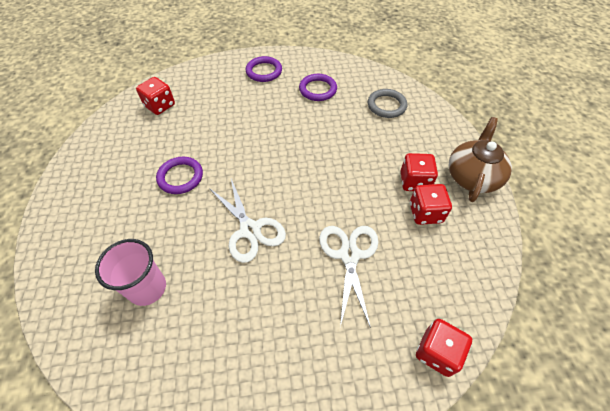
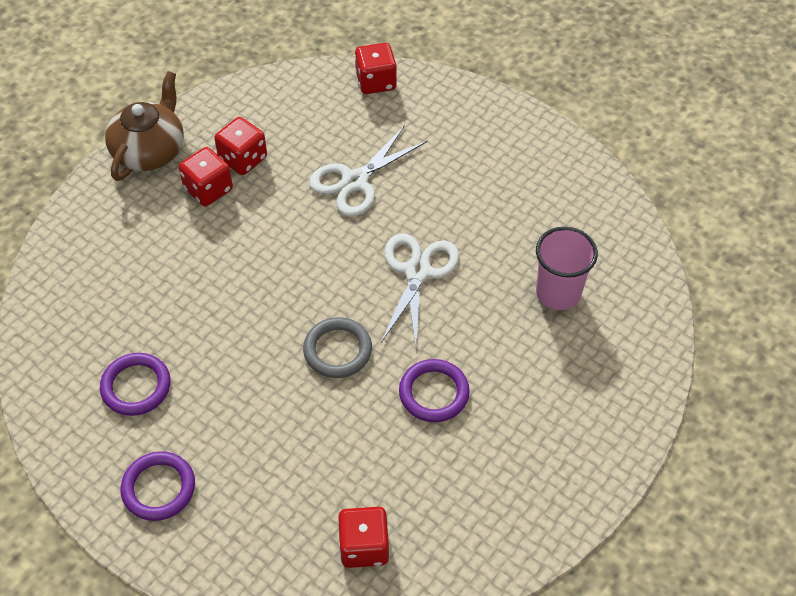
camera: 135 degrees left, 0 degrees up
(386, 105) = (97, 290): grey ring -> grey ring (337, 350)
(472, 176) = (150, 150): brown teapot -> brown teapot turned 135 degrees clockwise

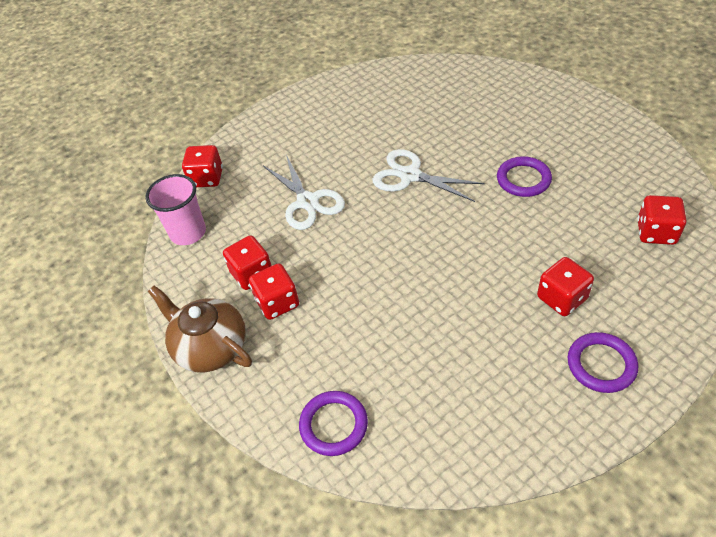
camera: 70 degrees left, 5 degrees down
(136, 386) = (490, 376): purple ring -> purple ring (333, 425)
(245, 446) = (562, 298): none -> red dice
(337, 350) = (475, 230): grey ring -> none
(558, 293) = (447, 108): pink cup -> pink cup (188, 233)

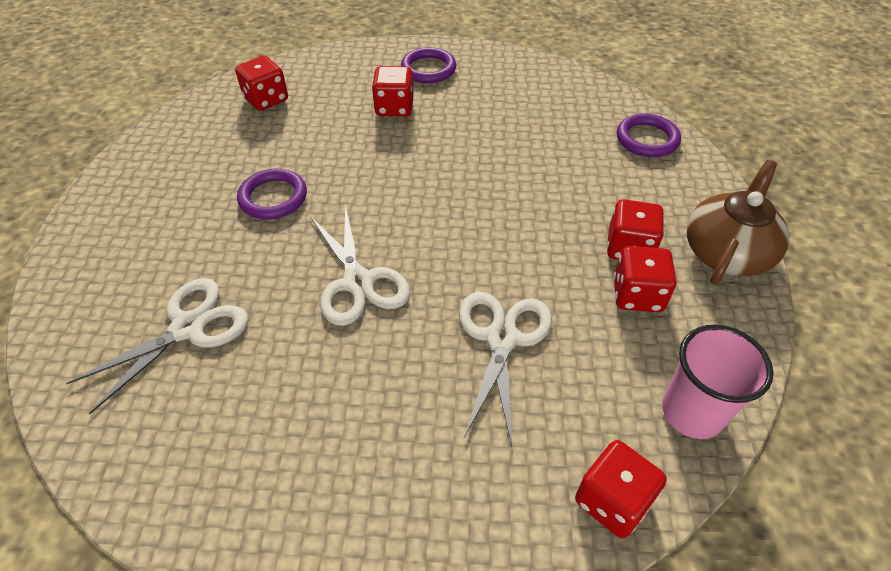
camera: 145 degrees left, 0 degrees up
(210, 346) = (726, 252): brown teapot -> brown teapot turned 135 degrees counterclockwise
(456, 109) = (188, 328): none -> white scissors

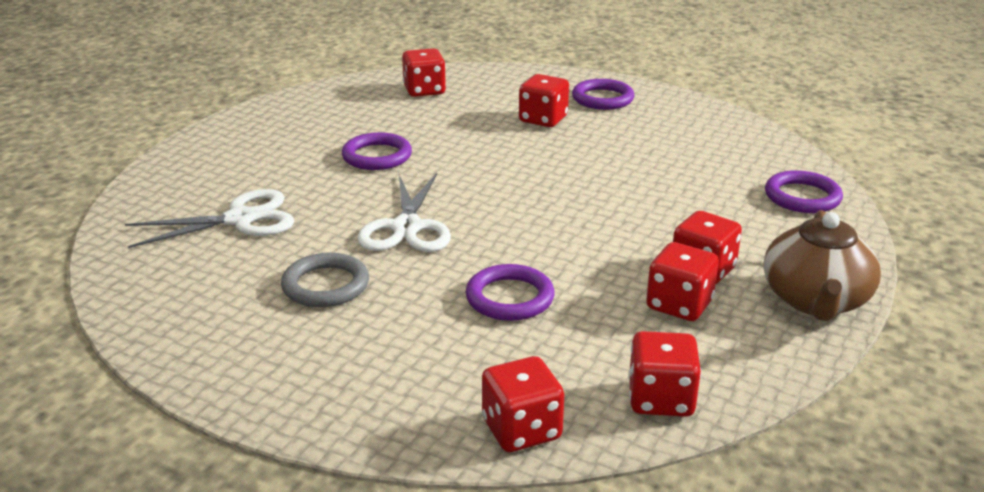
camera: 25 degrees right, 20 degrees down
(329, 387) = (325, 285): none -> grey ring
(502, 339) = (510, 298): white scissors -> purple ring
(692, 412) = (660, 399): pink cup -> red dice
(726, 252) = (815, 300): brown teapot -> brown teapot turned 135 degrees clockwise

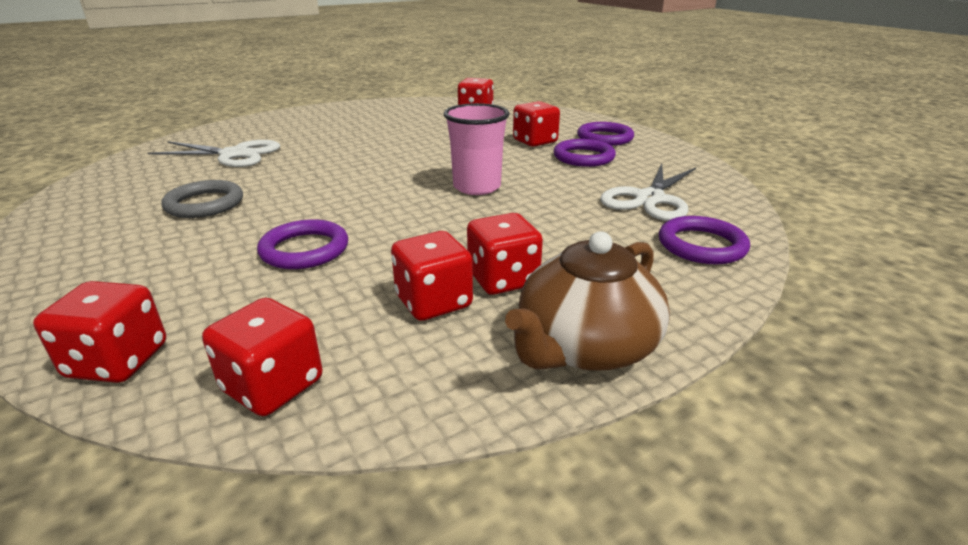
camera: 30 degrees right, 0 degrees up
(377, 156) = (379, 139): purple ring -> purple ring (583, 157)
(407, 227) = (321, 183): white scissors -> white scissors (650, 199)
(563, 189) = (477, 187): none -> pink cup

